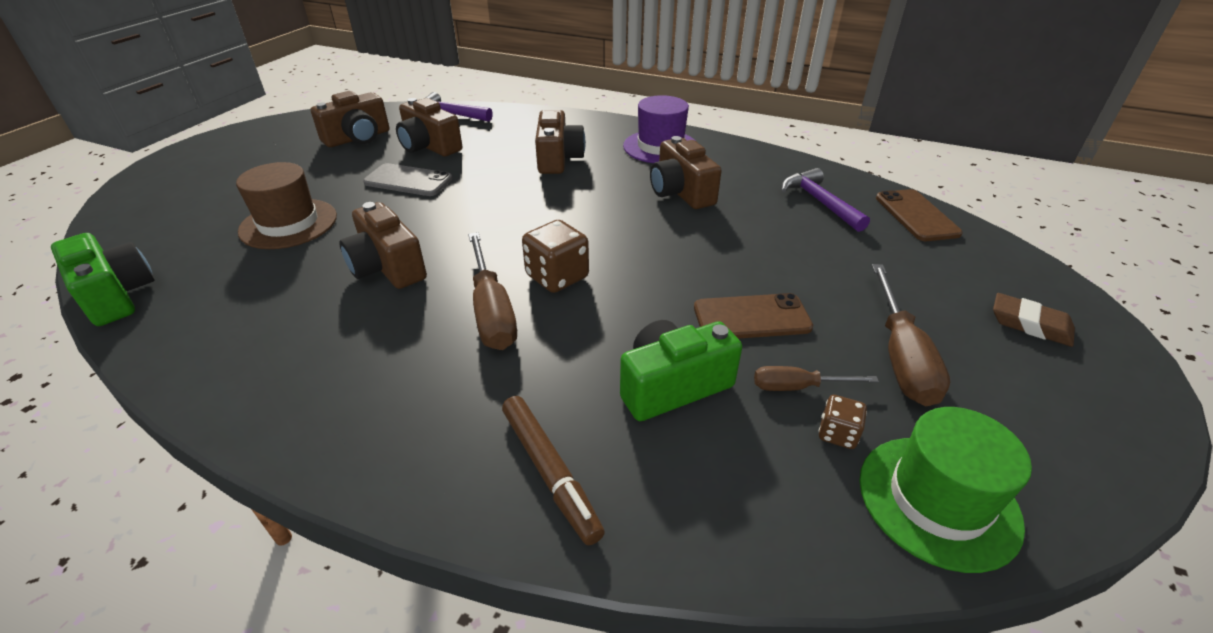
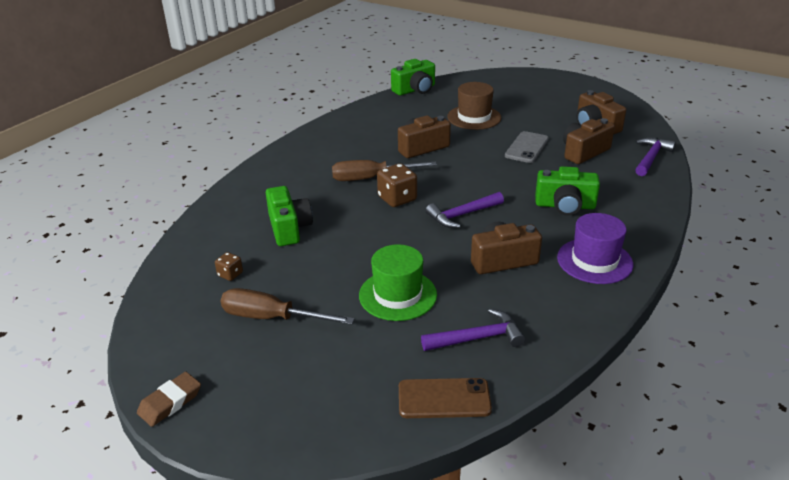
camera: 100 degrees right, 5 degrees down
(550, 472) = (255, 192): brown marker -> none
(558, 159) = (565, 206): brown camera -> green camera
(591, 221) = (462, 215): none -> purple hammer
(751, 317) = (332, 265): brown phone -> none
(798, 387) = (267, 269): brown screwdriver -> none
(938, 500) = (176, 295): green hat -> green hat (398, 295)
(1030, 324) = (272, 400): brown eraser -> brown eraser (170, 402)

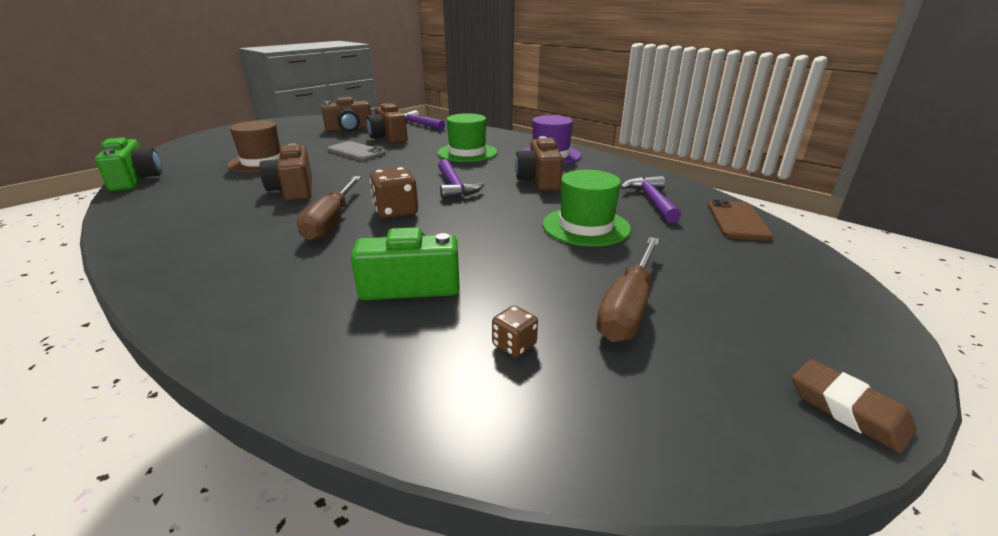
camera: 80 degrees left, 5 degrees down
(565, 206) = (467, 153): green camera -> green hat

